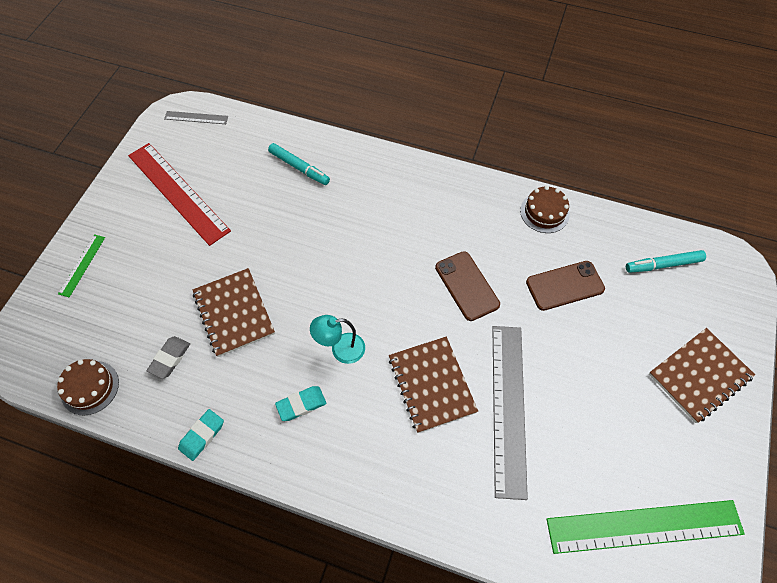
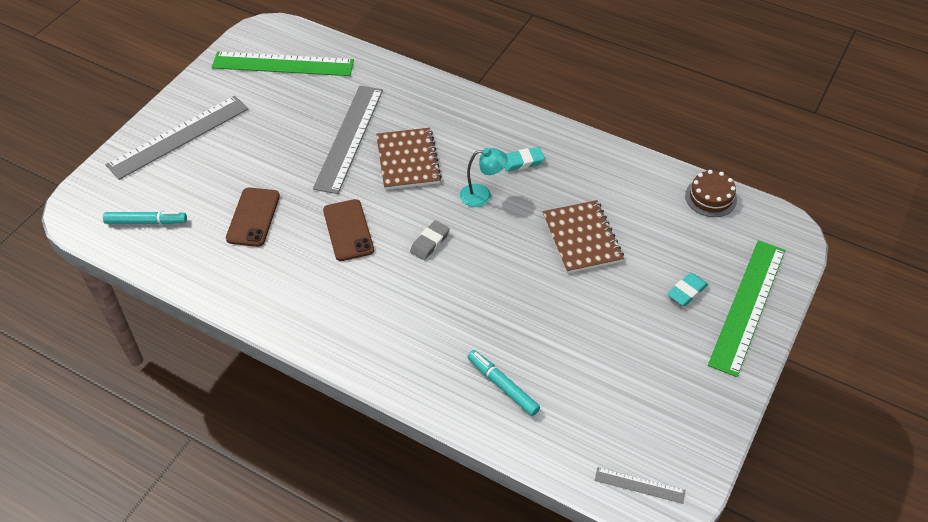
camera: 170 degrees left, 10 degrees down
(82, 265) = (747, 305): green ruler -> green ruler, size x2.18
(170, 358) = (641, 209): grey eraser -> grey eraser (430, 242)
(177, 192) = (653, 375): red ruler -> none
(202, 435) = (607, 153): turquoise eraser -> turquoise eraser (687, 291)
(544, 212) = (235, 289): brown cake -> none
(565, 286) = (253, 217): brown phone -> brown phone turned 75 degrees counterclockwise
(699, 375) = (179, 137): brown notebook -> grey ruler

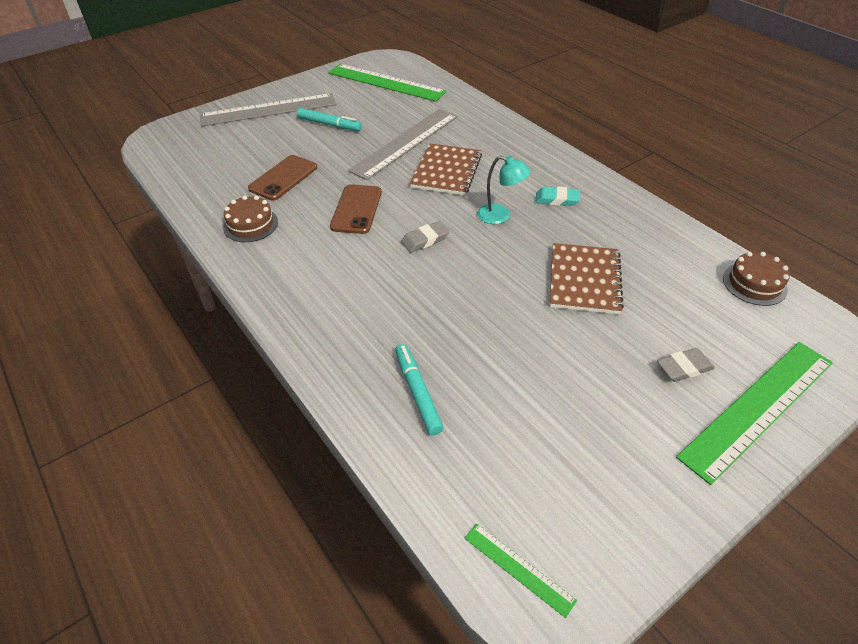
camera: 25 degrees right, 5 degrees down
(146, 222) = (198, 159): turquoise marker -> turquoise marker (329, 124)
(257, 280) = (250, 224): none -> brown cake
(639, 485) = (518, 568): grey ruler -> green ruler
(687, 291) = (684, 368): turquoise eraser -> grey eraser

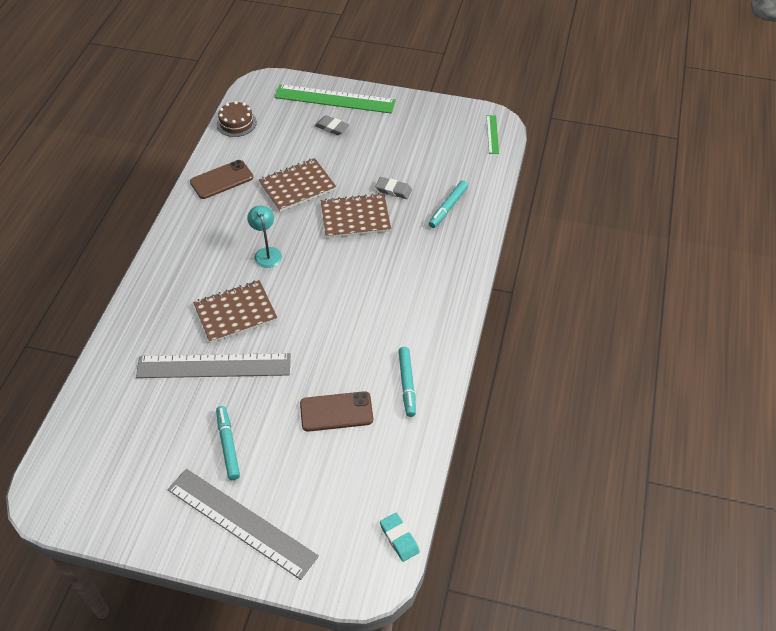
camera: 130 degrees left, 5 degrees up
(250, 224) = (407, 384): brown cake -> turquoise marker
(356, 209) = (331, 334): brown phone -> brown phone (221, 180)
(385, 82) = (107, 460): green ruler -> none
(425, 240) = (329, 276): grey eraser -> grey eraser (393, 190)
(487, 299) = (355, 217): none -> brown notebook
(557, 199) = (220, 234): turquoise eraser -> turquoise eraser (399, 538)

